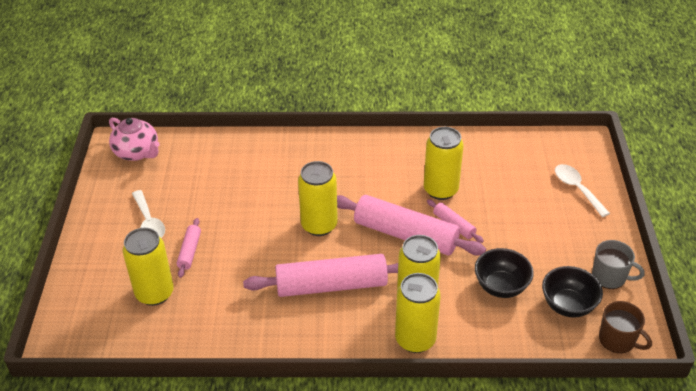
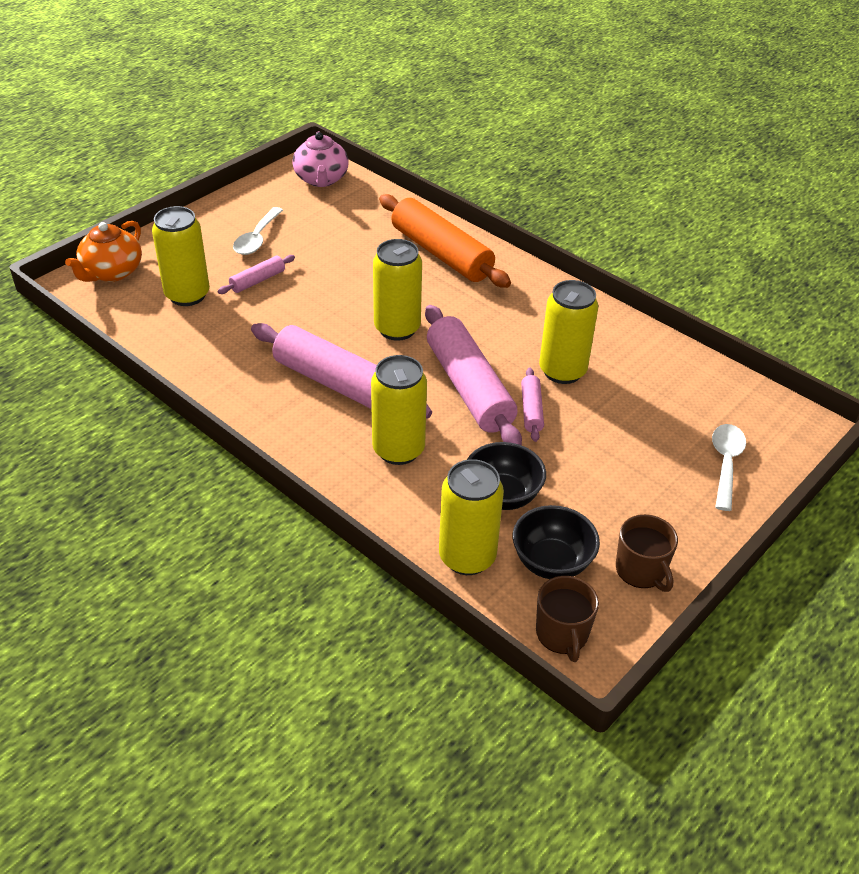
camera: 40 degrees right, 0 degrees up
(76, 313) = (112, 272): none -> orange teapot
(282, 158) = (441, 253): none -> orange rolling pin
(415, 339) = (350, 481): yellow can -> yellow can (467, 557)
(609, 277) = (641, 570): grey mug -> brown mug

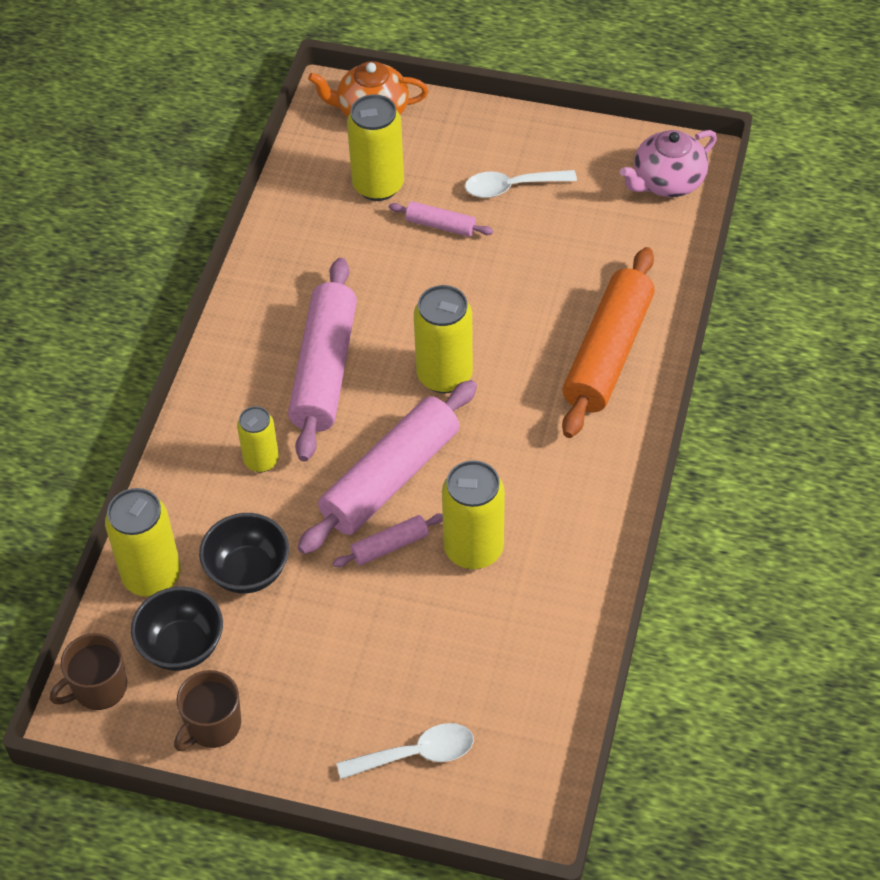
camera: 65 degrees right, 10 degrees up
(398, 450) = (261, 460): yellow can -> yellow can, size x0.62

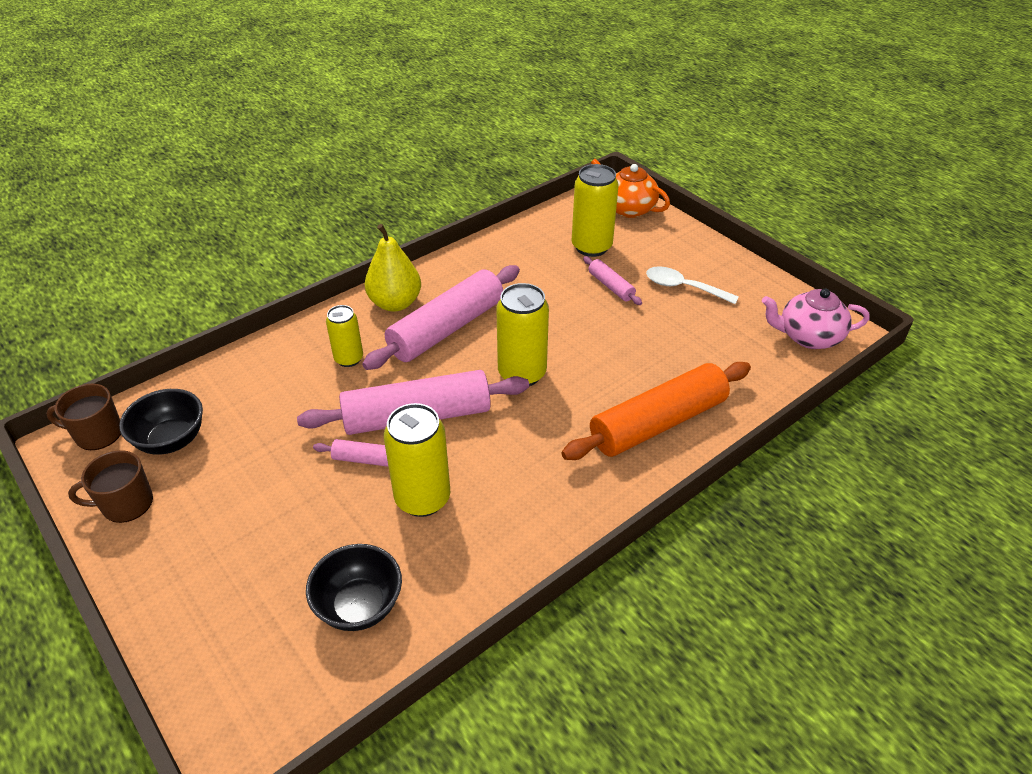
camera: 35 degrees right, 10 degrees down
(152, 576) = (207, 387): yellow can -> none
(241, 371) = (395, 303): none -> yellow pear
(248, 571) = (263, 419): black bowl -> black bowl (359, 606)
(416, 754) = (220, 623): white spoon -> none

